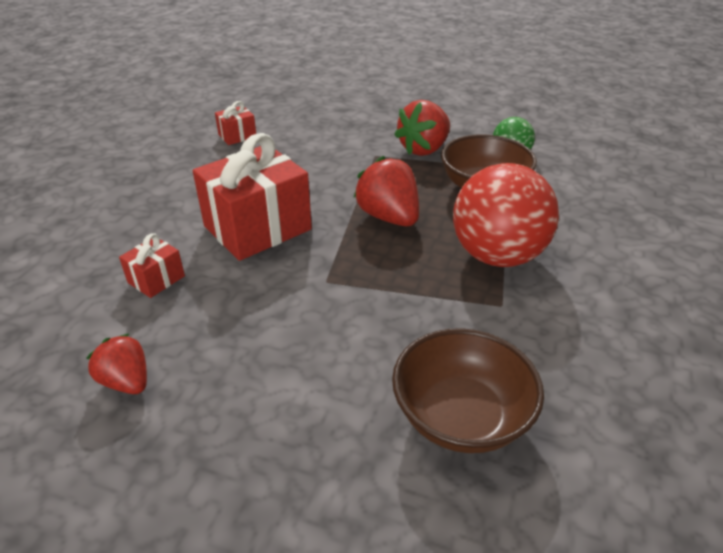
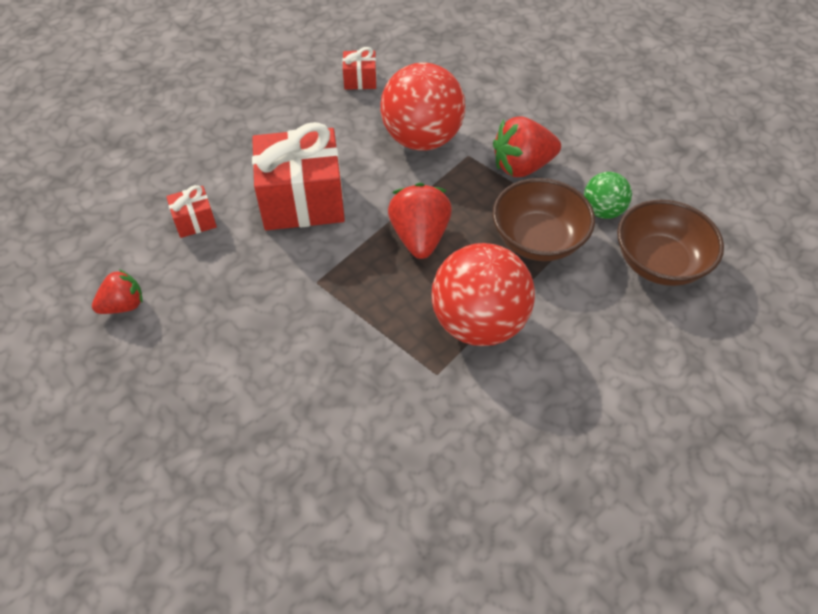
camera: 30 degrees right, 15 degrees up
(126, 381) = (123, 305): red strawberry -> red strawberry turned 75 degrees clockwise
(327, 156) = (422, 139): none -> red ball
(461, 416) = (319, 451): brown bowl -> brown bowl (659, 262)

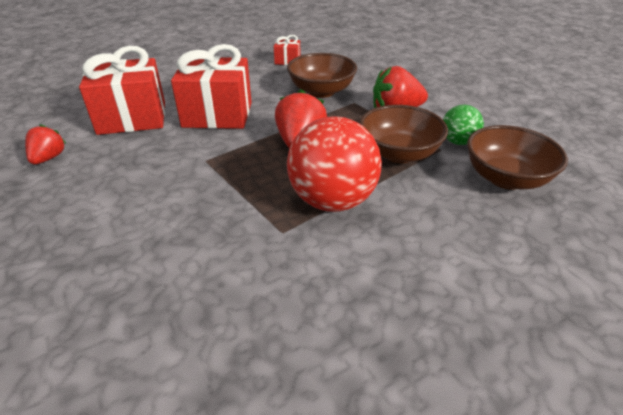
camera: 10 degrees right, 15 degrees down
(123, 305) = (49, 158): red strawberry -> red strawberry turned 60 degrees counterclockwise
(195, 221) = (132, 118): red gift -> red gift, size x2.17
(422, 139) = (321, 91): red ball -> brown bowl

